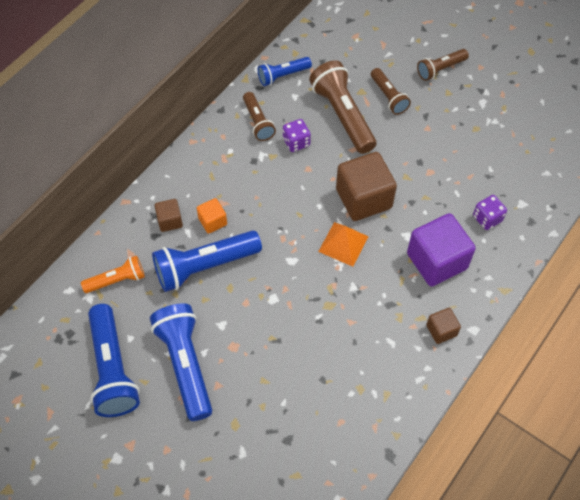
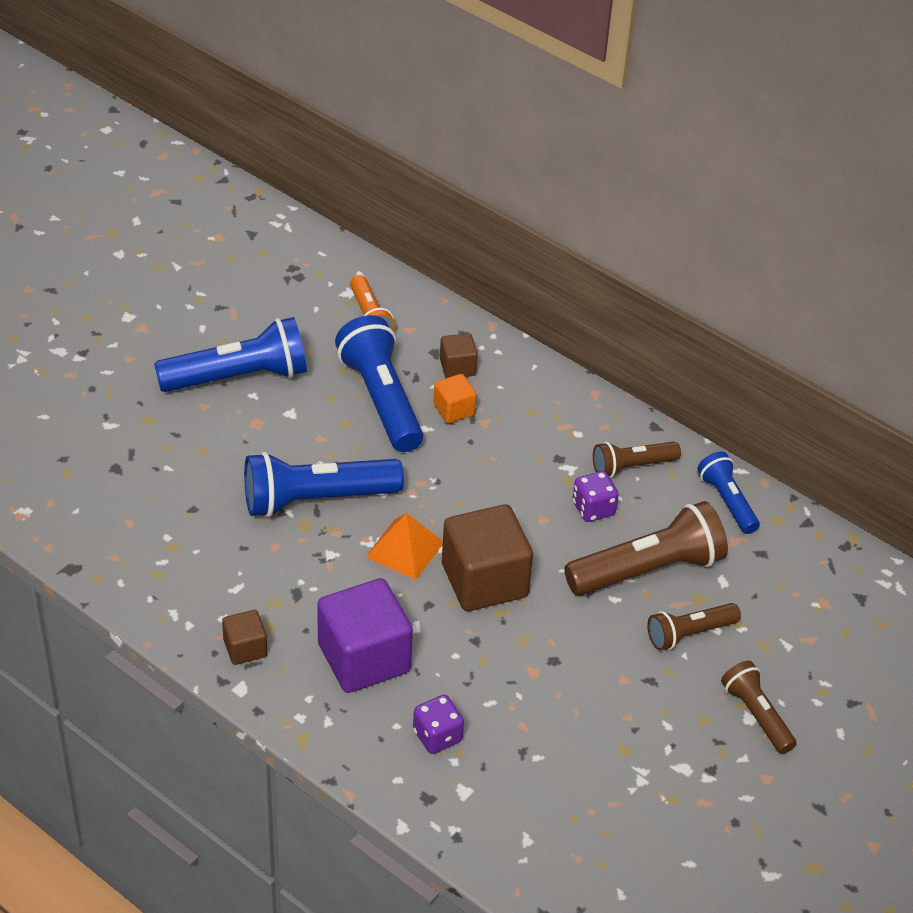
camera: 90 degrees right, 15 degrees down
(112, 369) = (243, 313): blue flashlight -> blue flashlight (316, 499)

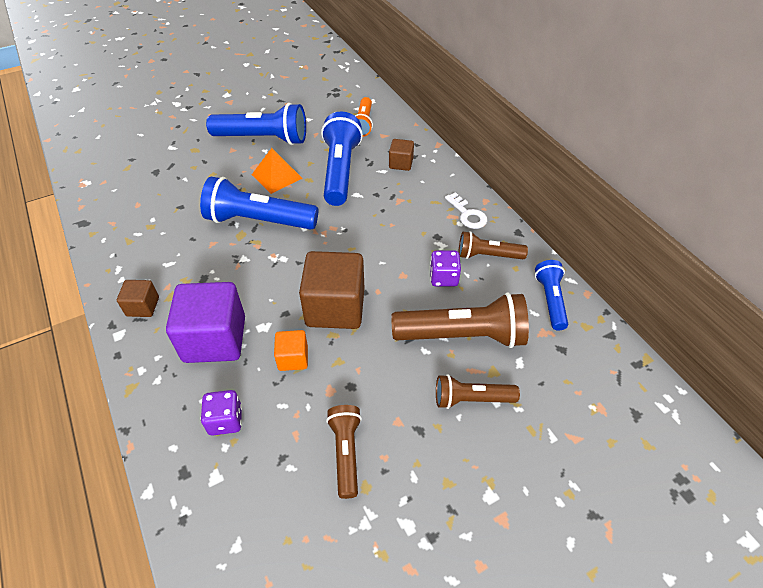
camera: 25 degrees right, 5 degrees up
(405, 549) = (294, 269): orange pyramid -> orange pyramid (277, 176)
(454, 410) = (383, 188): orange cube -> orange cube (293, 358)
(582, 419) = (467, 214): none -> white key
(756, 715) = (497, 495): brown flashlight -> brown flashlight (346, 453)

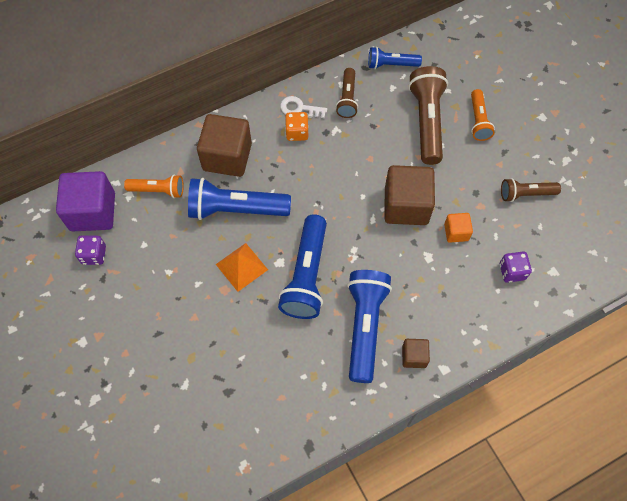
camera: 90 degrees left, 15 degrees up
(215, 339) = (443, 291): purple cube -> purple cube (93, 212)
(263, 139) = (177, 287): blue flashlight -> blue flashlight (365, 327)
(401, 163) = (227, 157): brown cube -> brown cube, size x2.01
(434, 213) = (297, 132): none -> orange dice
(443, 278) = (372, 130): purple dice -> purple dice (94, 255)
(467, 214) = (299, 108): white key -> white key turned 135 degrees counterclockwise
(471, 399) = (478, 121): brown flashlight -> orange flashlight

